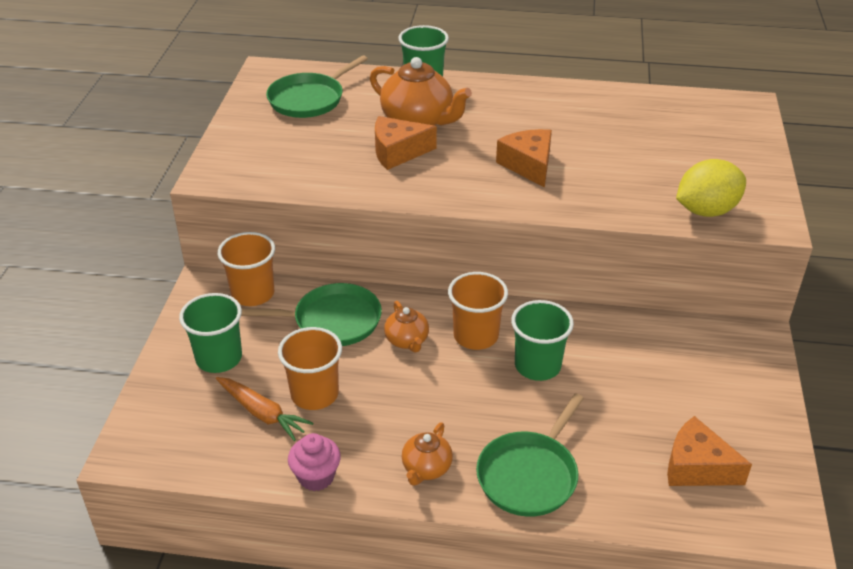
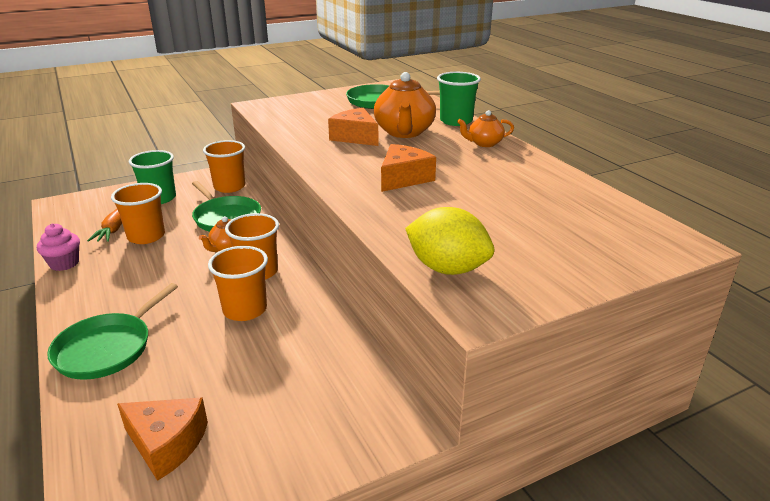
camera: 55 degrees right, 10 degrees down
(426, 468) = (92, 300): orange teapot -> orange teapot (484, 143)
(529, 475) = (107, 348): green pan -> green pan turned 60 degrees counterclockwise
(537, 366) = (245, 310): green cup -> orange cup
(697, 467) = (167, 444): orange cheese -> orange cheese turned 120 degrees clockwise

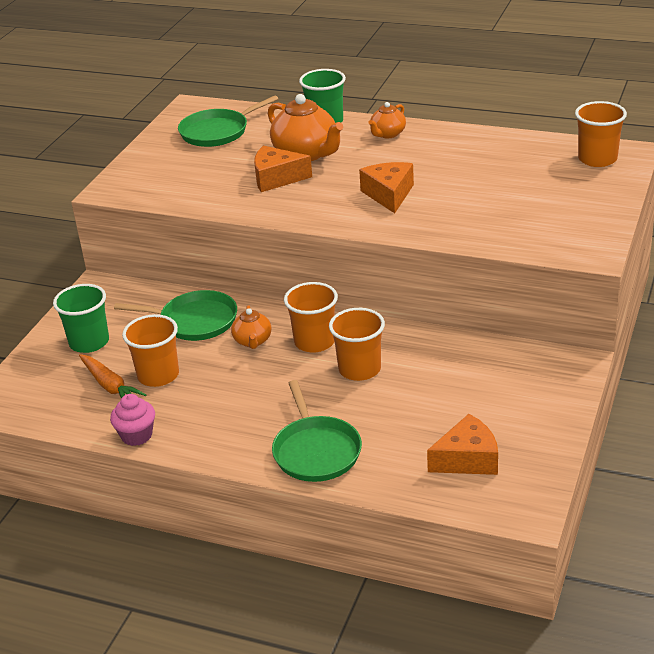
camera: 40 degrees left, 5 degrees up
(229, 187) = (135, 295): orange cup -> orange cup (597, 159)
(447, 268) = (535, 240): yellow lemon -> none

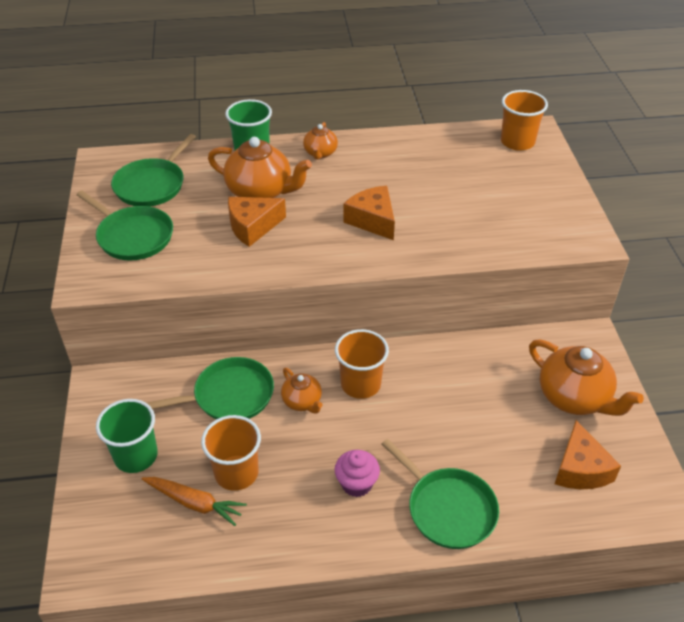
camera: 30 degrees left, 10 degrees up
(136, 435) = (264, 555): pink cupcake -> pink cupcake (356, 484)
(172, 165) = (133, 236): none -> green pan
(359, 369) = (422, 402): orange cup -> none
(467, 459) = (580, 469): orange cheese -> orange cheese turned 135 degrees clockwise
(512, 405) = (574, 397): none -> orange teapot

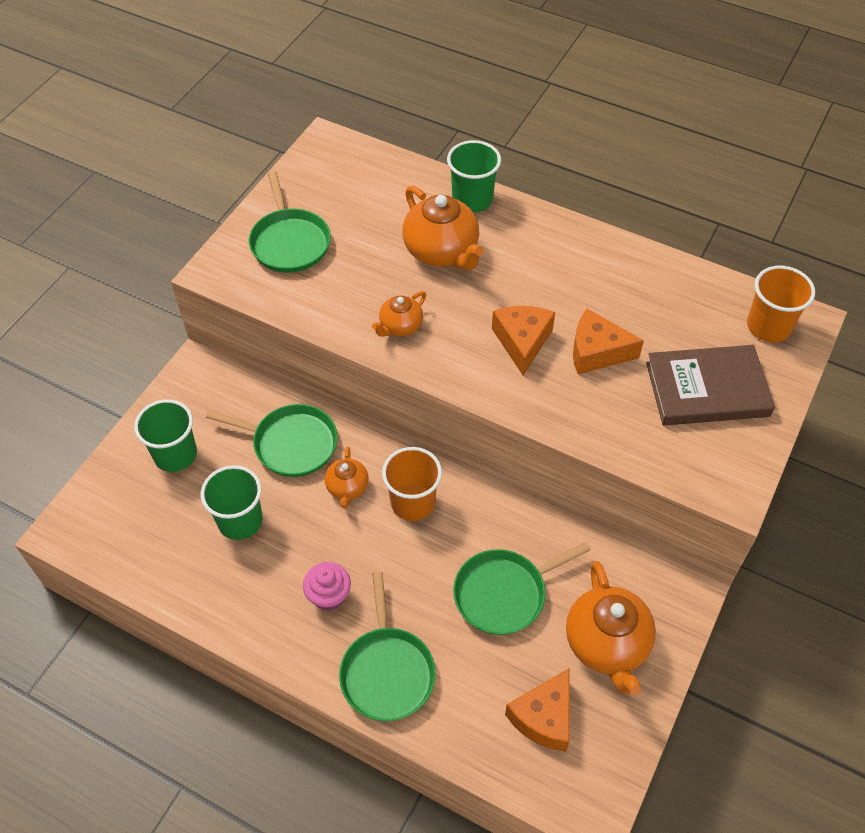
camera: 35 degrees right, 10 degrees up
(152, 185) = (349, 193): green pan -> green pan (504, 593)
(194, 503) = (187, 526): orange carrot -> none
(236, 473) = (240, 521): orange cup -> green cup
(252, 227) = (402, 288): orange cheese -> orange cheese (597, 352)
(320, 153) = (538, 234): orange teapot -> orange teapot (400, 326)
(517, 192) = (707, 389): none -> brown book

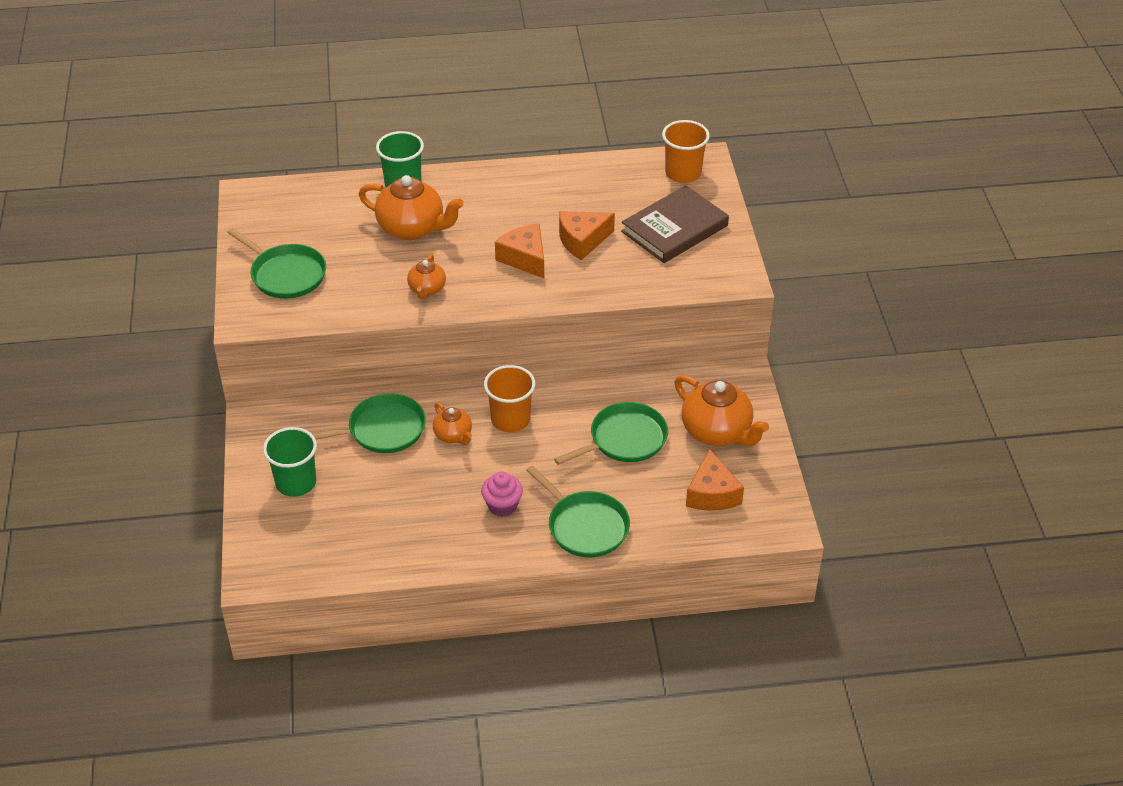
camera: 35 degrees left, 10 degrees down
(240, 521) = (391, 497): green cup -> none
(504, 593) = (624, 439): green pan -> green pan turned 150 degrees counterclockwise

